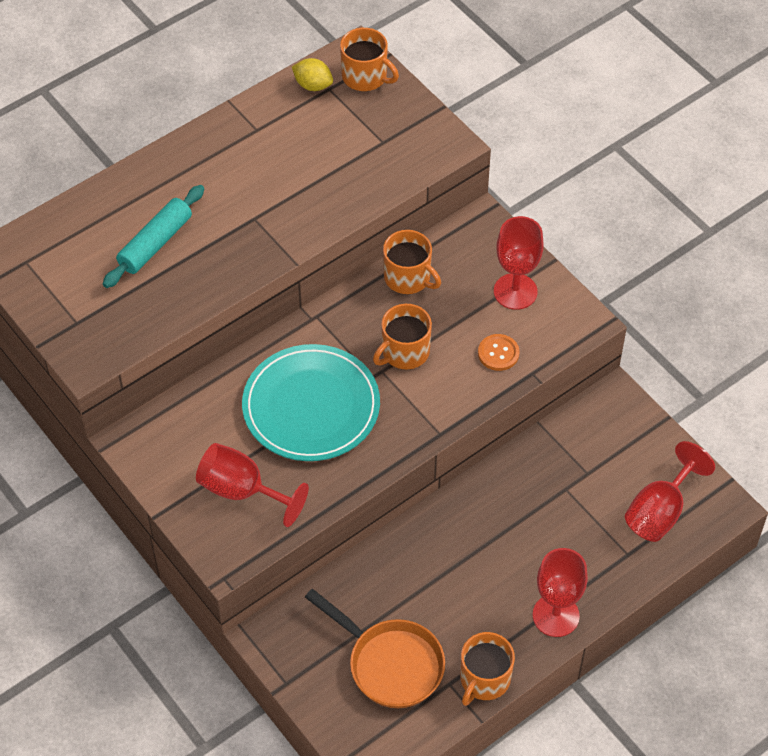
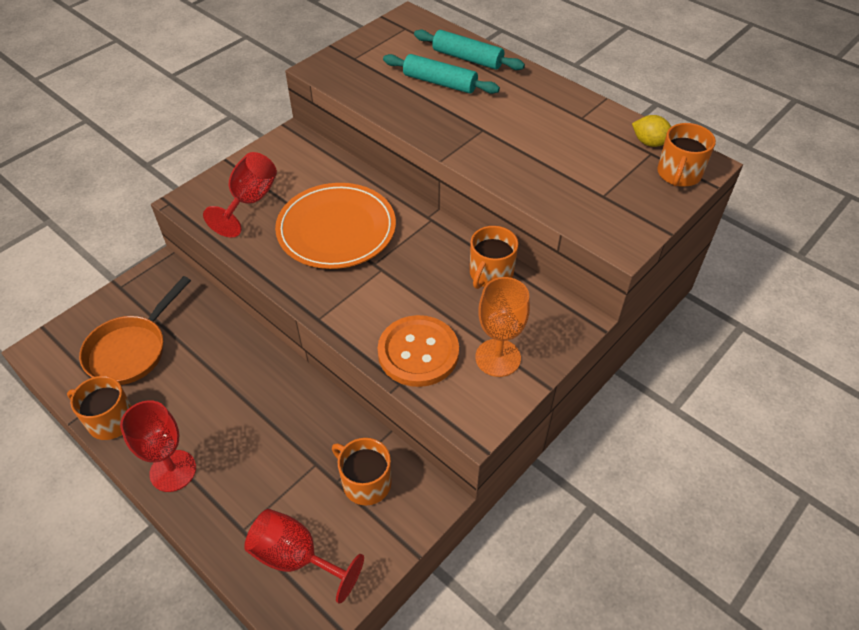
camera: 80 degrees right, 5 degrees down
(114, 209) = (467, 58): none -> turquoise rolling pin
(311, 406) = (336, 229): turquoise plate -> orange plate
(313, 85) = (649, 143): yellow lemon -> yellow lemon turned 75 degrees counterclockwise
(404, 352) = (405, 282): orange mug -> orange mug (365, 482)
(498, 353) = (418, 352): orange button -> orange button, size x1.95
(515, 291) = (498, 358): red goblet -> orange goblet

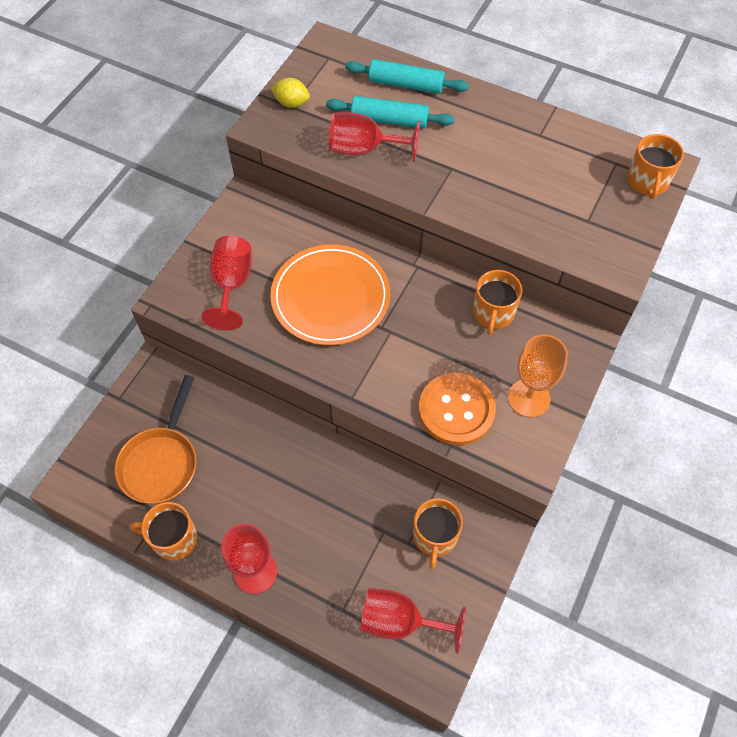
camera: 15 degrees left, 10 degrees up
(365, 482) = (434, 537): orange mug -> orange mug turned 105 degrees counterclockwise
(405, 101) = (364, 149): none -> red goblet
(649, 143) = (611, 151): yellow lemon -> yellow lemon (291, 103)

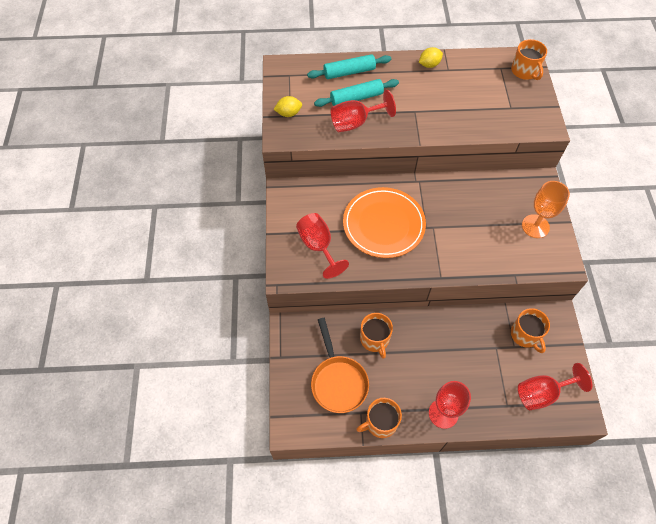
camera: 30 degrees left, 0 degrees up
(456, 410) = (503, 253): orange button -> none
(493, 313) = (481, 188): orange mug -> orange mug (375, 339)
(519, 118) = (429, 65): none -> yellow lemon

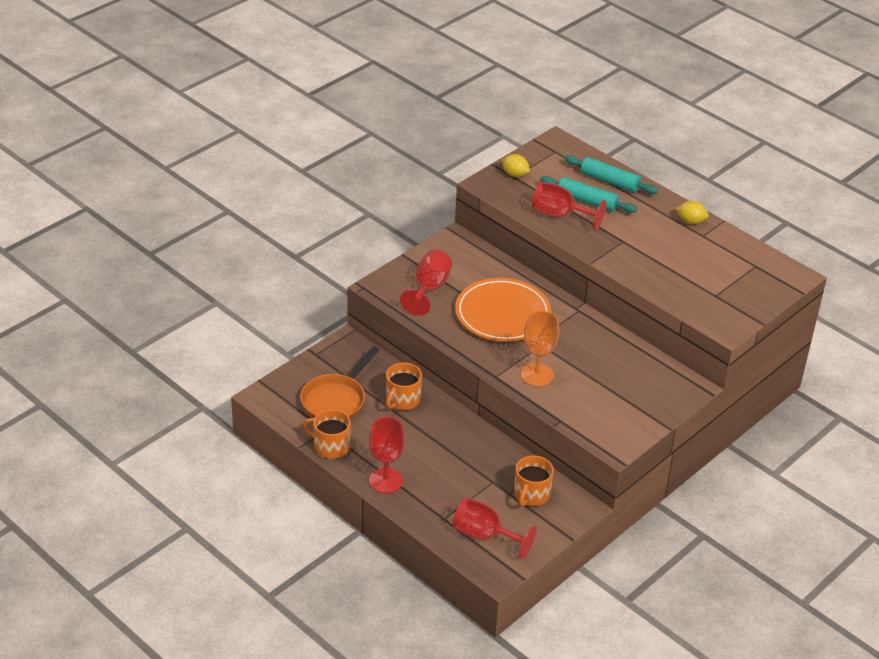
camera: 45 degrees right, 20 degrees down
(525, 71) = (775, 282): orange mug -> none
(535, 226) = (632, 408): orange goblet -> orange goblet (537, 375)

